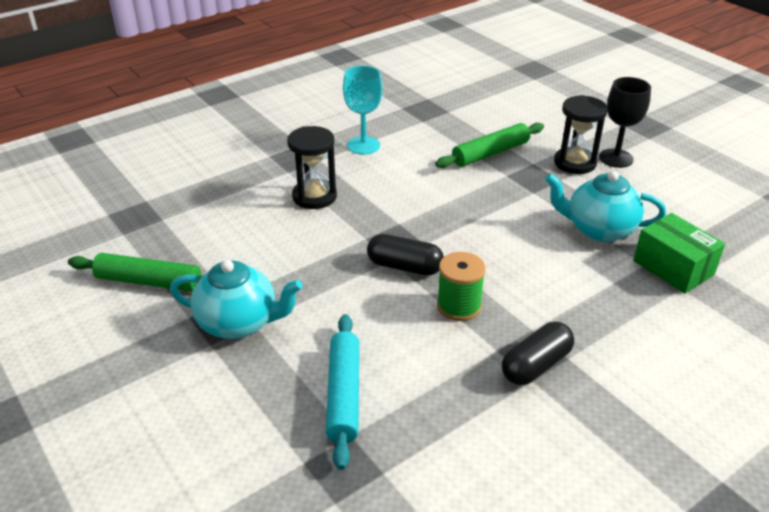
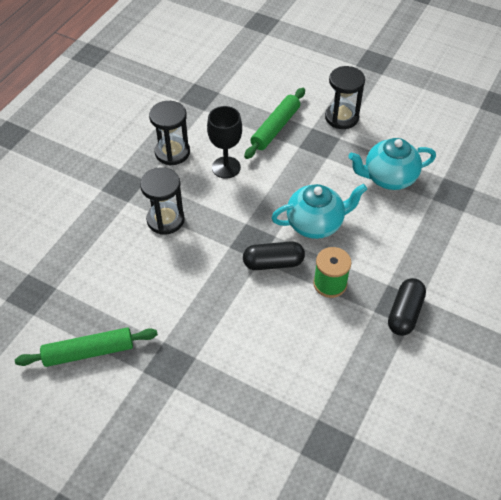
camera: 25 degrees left, 15 degrees up
(239, 323) = (184, 361): turquoise teapot -> turquoise teapot (316, 224)
(343, 395) = (295, 390): turquoise rolling pin -> none
(363, 145) = (172, 152): turquoise goblet -> black hourglass
(616, 158) = (368, 103): black goblet -> black goblet (226, 167)
(673, 268) = (451, 195): green box -> none

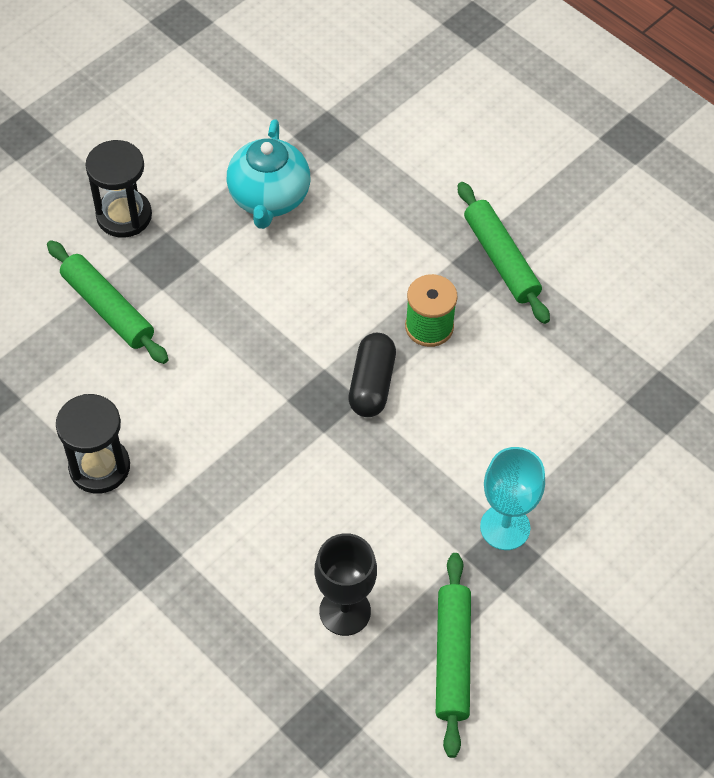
camera: 75 degrees left, 5 degrees up
(165, 220) = (240, 507): black hourglass -> none
(191, 361) = (505, 527): none -> turquoise goblet
(226, 167) = (164, 398): black goblet -> black goblet (345, 611)
(316, 224) = (320, 312): turquoise teapot -> none
(404, 313) = (501, 259): black capsule -> green rolling pin

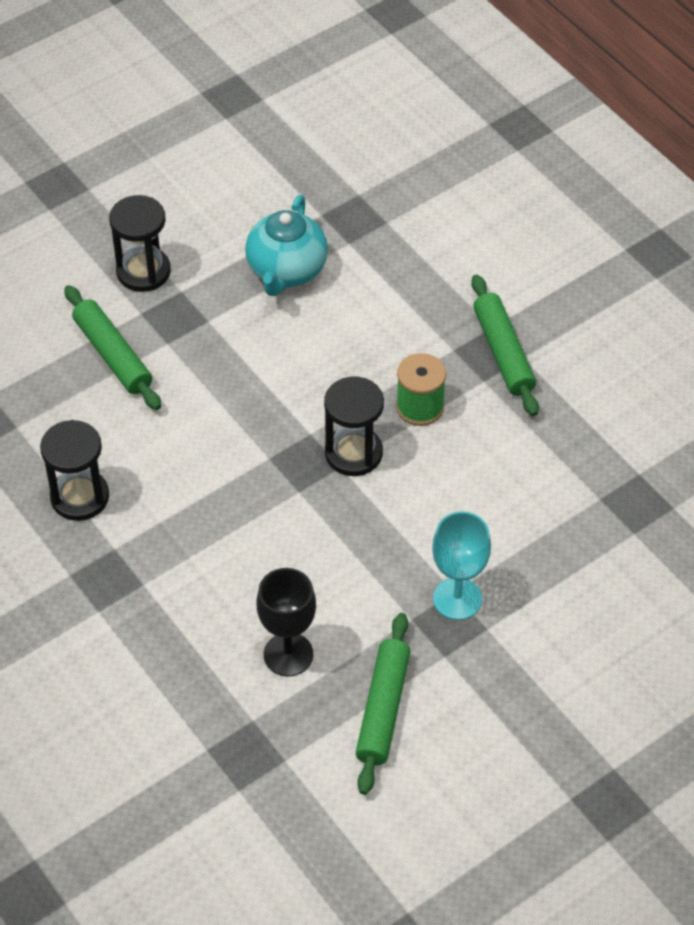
camera: 10 degrees right, 5 degrees down
(372, 384) = (353, 453): black capsule -> black hourglass

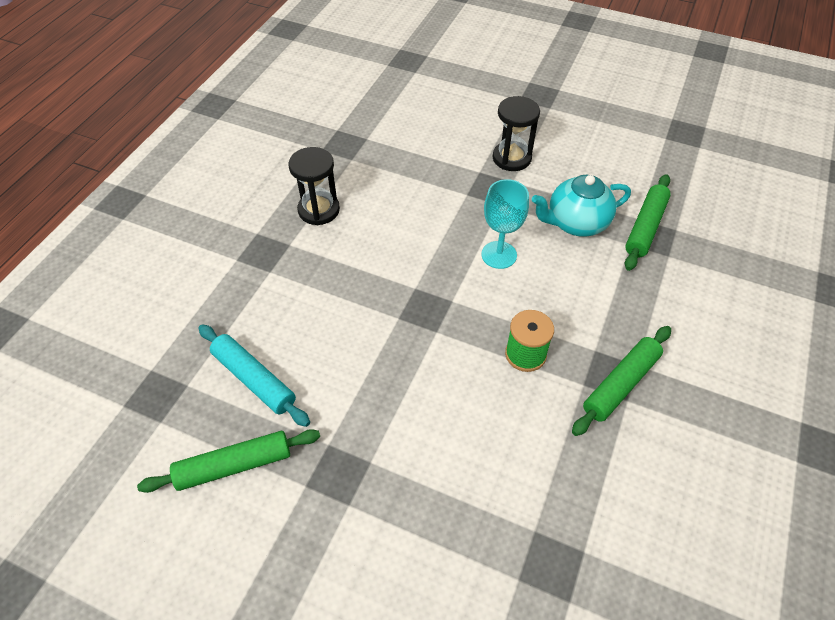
camera: 60 degrees right, 0 degrees up
(113, 355) = (437, 174): green rolling pin -> green rolling pin (645, 227)
(288, 654) = (254, 379): black goblet -> turquoise rolling pin
(353, 453) = (454, 334): black hourglass -> none
(457, 599) = (365, 468): turquoise goblet -> turquoise goblet (499, 255)

